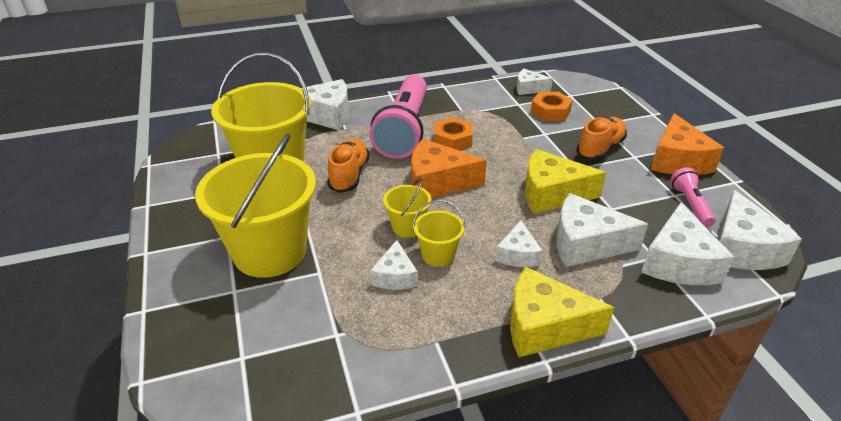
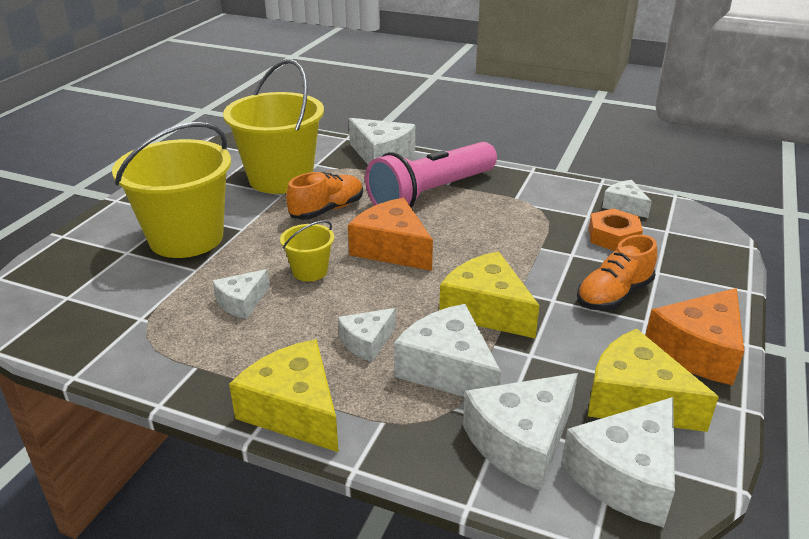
camera: 40 degrees right, 5 degrees down
(438, 255) = (299, 305): yellow bucket -> none
(453, 140) = (463, 220): orange nut -> none
(600, 149) = (614, 295): orange shoe -> orange shoe turned 150 degrees clockwise
(690, 205) = (635, 399): pink flashlight -> yellow cheese

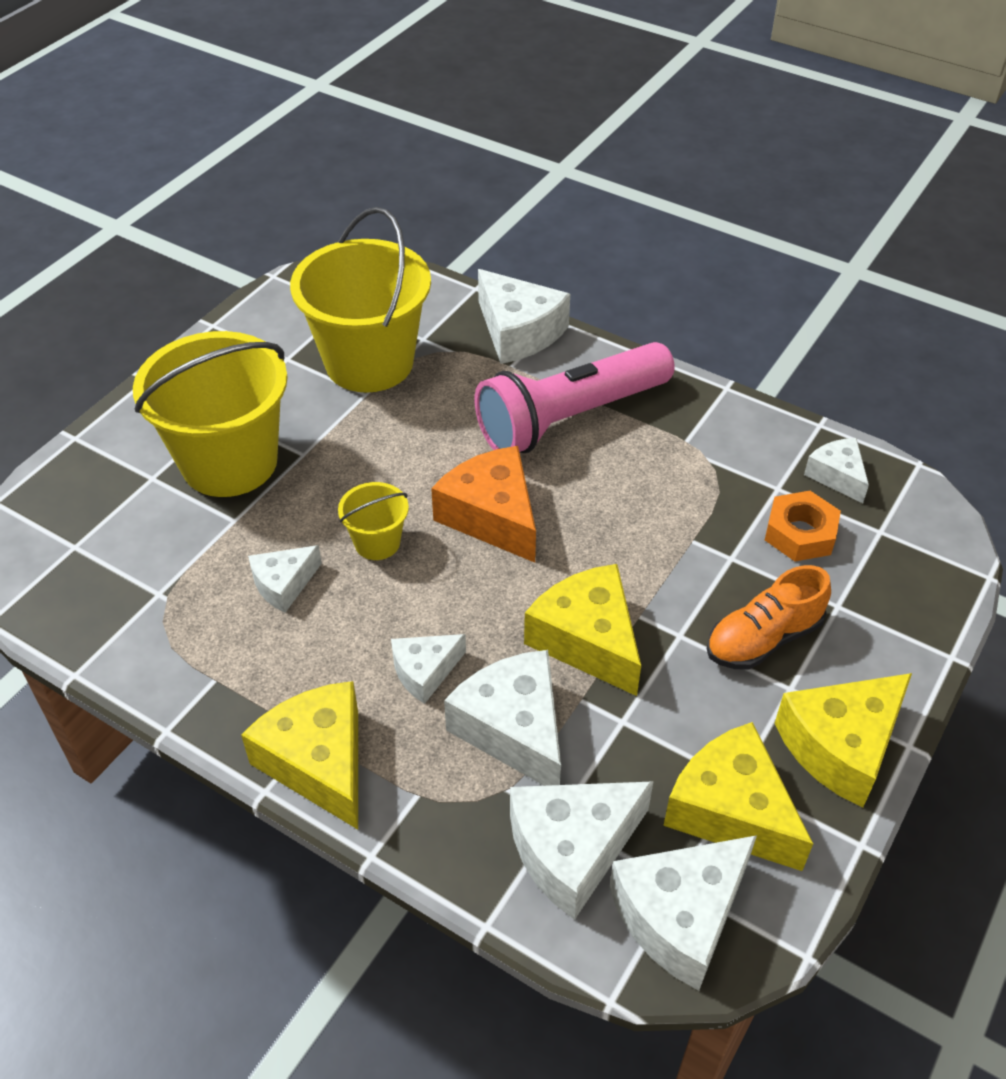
camera: 10 degrees right, 15 degrees up
(327, 210) = (420, 432): orange shoe -> none
(698, 350) = (841, 746): orange cheese -> yellow cheese

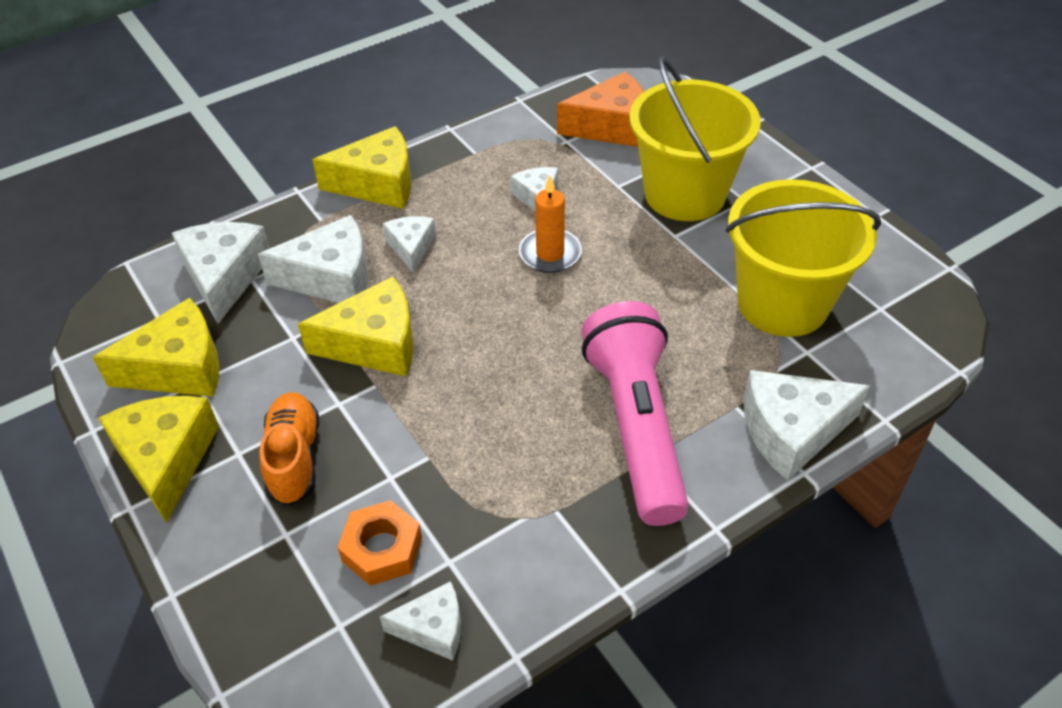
camera: 115 degrees right, 0 degrees up
(377, 542) = (550, 254): yellow bucket -> orange candle
(492, 516) = (539, 328): orange cheese -> orange cheese (611, 126)
(680, 916) = (139, 311): white cheese -> none

